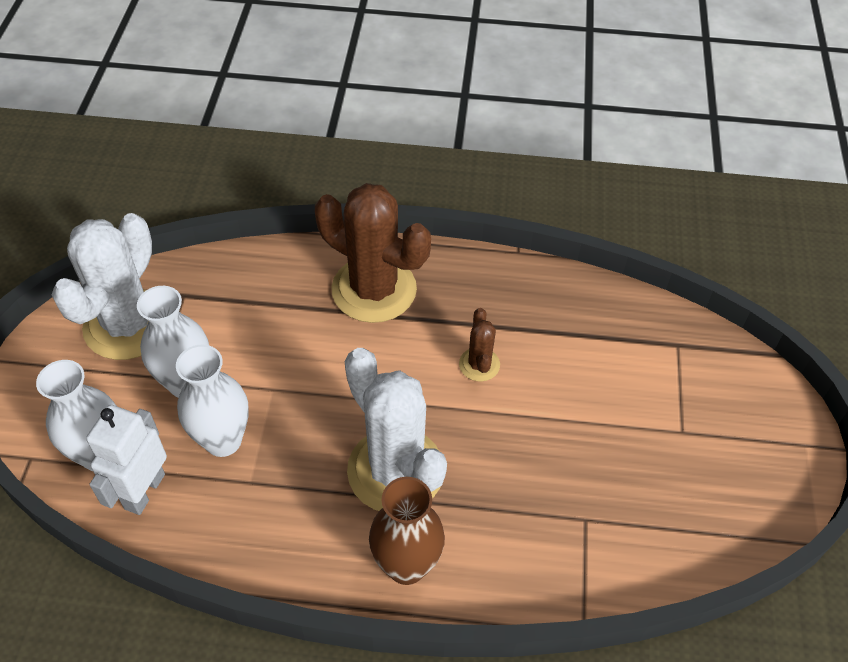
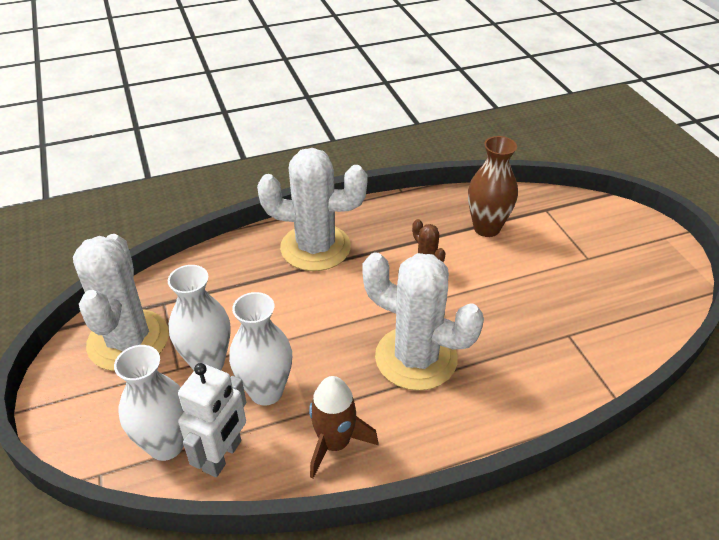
camera: 25 degrees left, 10 degrees down
(144, 491) = (223, 456): white robot -> white robot turned 150 degrees counterclockwise
(254, 528) = (335, 443): none -> brown rocket
(374, 289) = (315, 247): brown cactus -> white cactus
(406, 566) = (470, 418): brown vase -> brown vase (486, 228)

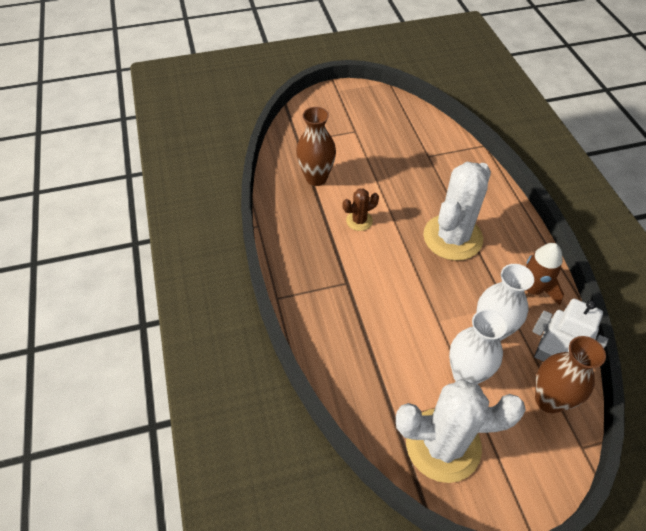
camera: 85 degrees left, 10 degrees up
(166, 445) = (549, 400): white vase -> brown vase
(315, 247) = (328, 294): white cactus -> none

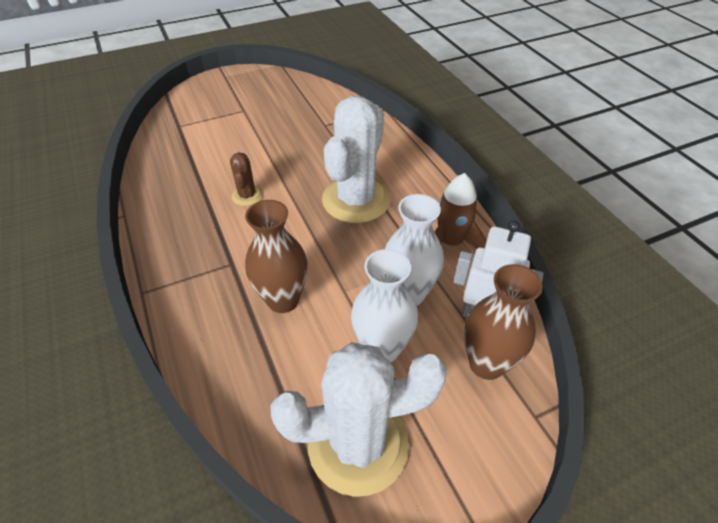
camera: 10 degrees left, 5 degrees down
(316, 178) = (198, 159): brown vase -> brown vase (283, 300)
(359, 221) = (247, 196): brown cactus -> brown cactus turned 60 degrees counterclockwise

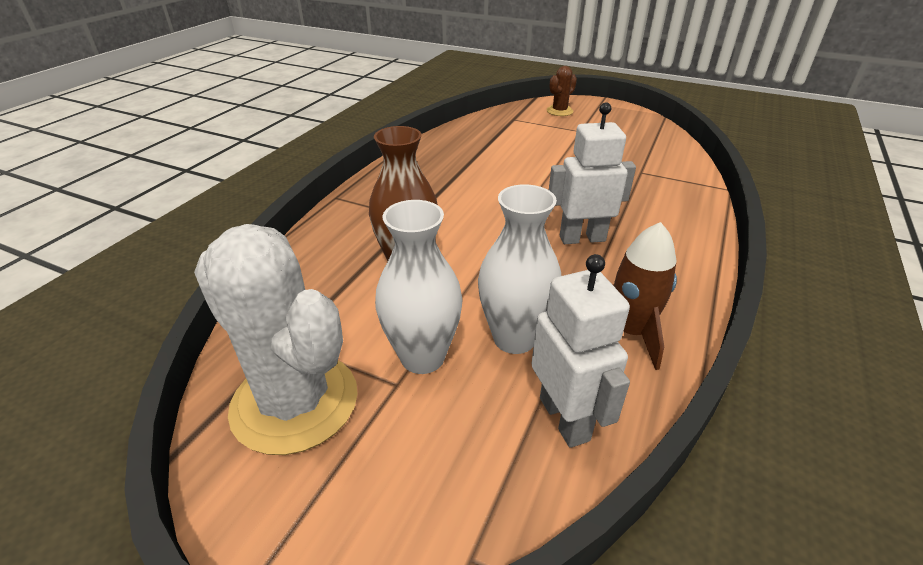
camera: 50 degrees right, 10 degrees down
(247, 196) = (493, 184): brown cactus -> brown cactus (559, 111)
(356, 200) = (582, 238): white cactus -> white robot
(486, 364) = (497, 459): brown vase -> none

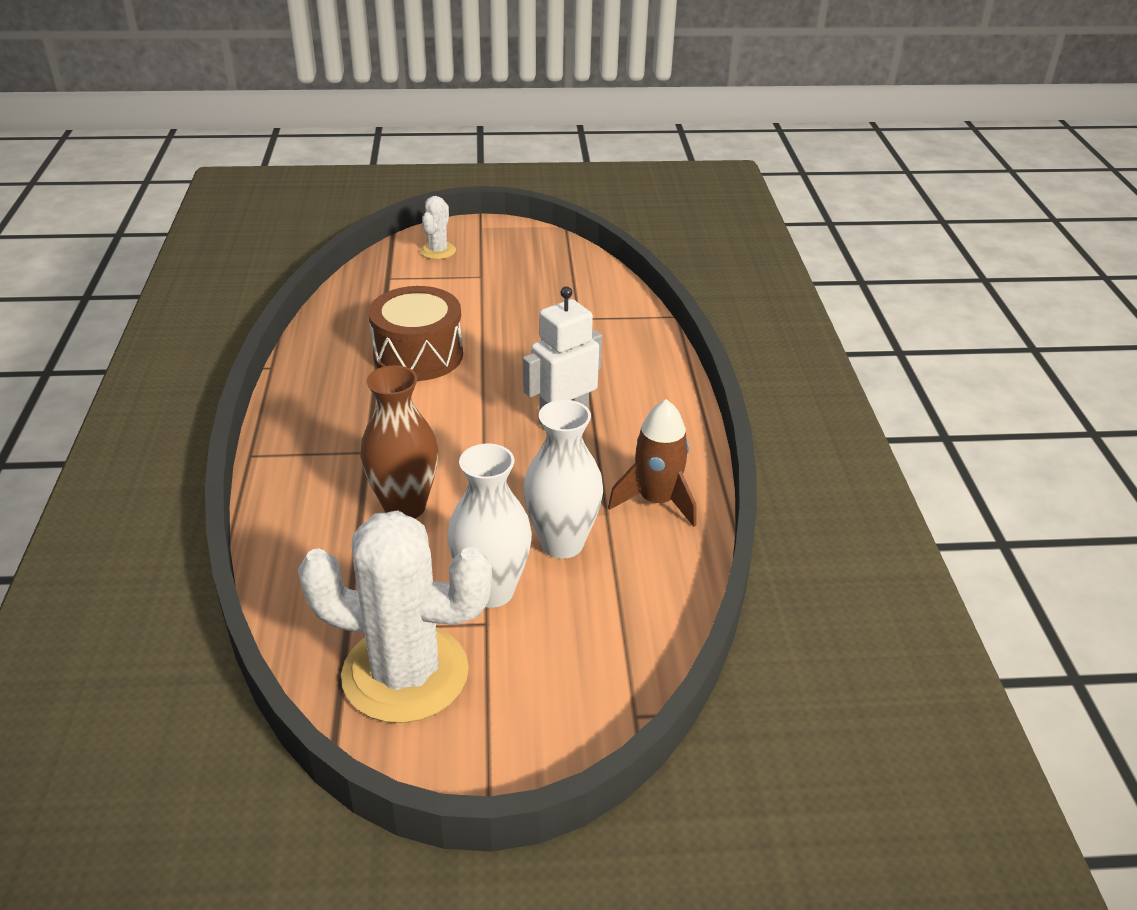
camera: 30 degrees left, 0 degrees up
(499, 166) = (418, 355): none -> brown drum
(559, 111) = (438, 251): brown cactus -> white cactus
(565, 418) = (644, 593): white robot -> none

